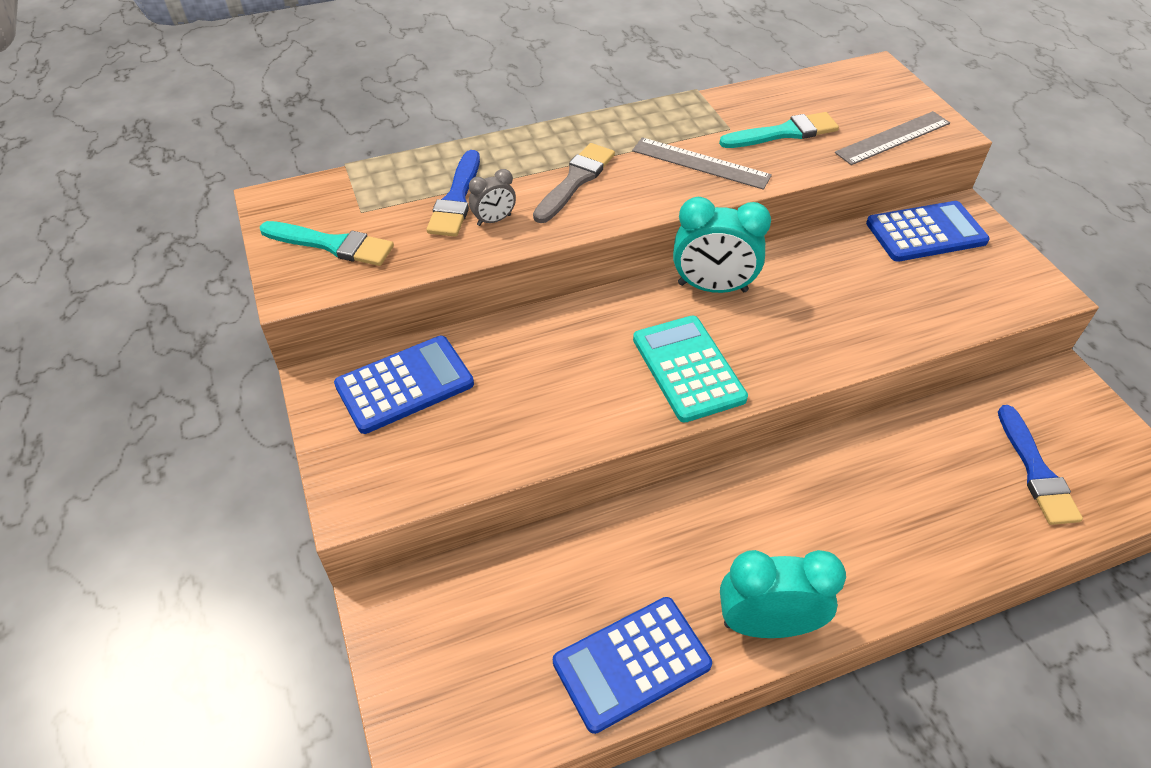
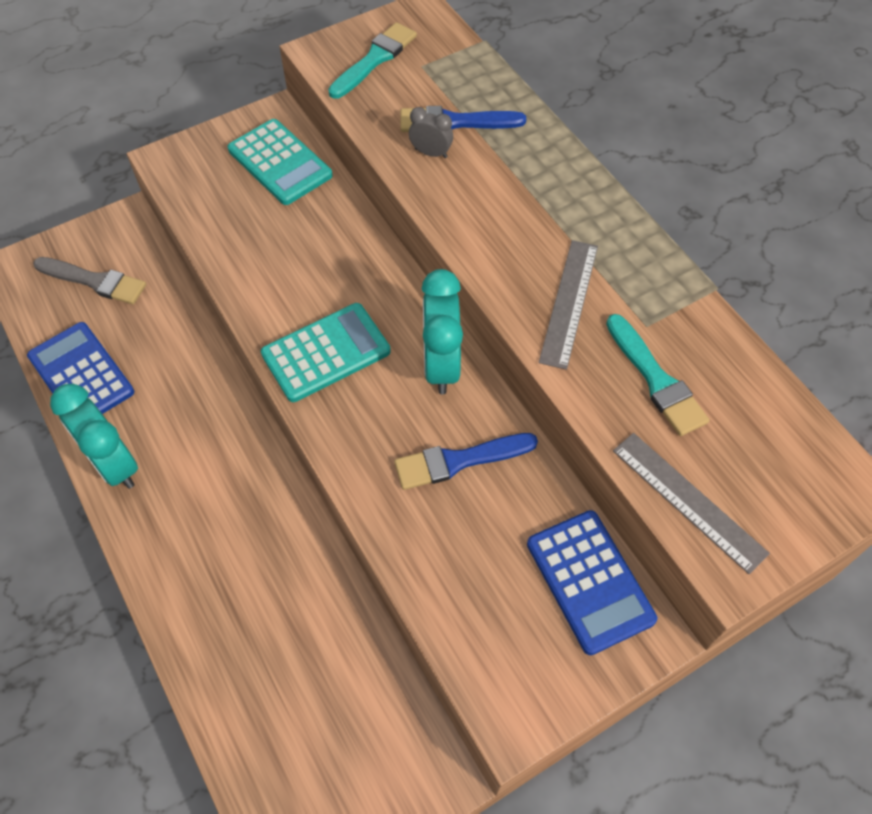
camera: 80 degrees right, 10 degrees up
(332, 244) = (374, 59): turquoise brush -> turquoise brush turned 150 degrees counterclockwise
(404, 385) = (280, 163): blue calculator -> turquoise calculator
(494, 220) = (431, 153): grey clock -> grey clock turned 150 degrees clockwise
(575, 181) = (506, 202): grey brush -> grey brush (95, 281)
(766, 624) = (114, 464): turquoise clock -> turquoise clock turned 150 degrees clockwise
(1036, 471) = (296, 717): blue brush -> blue brush (459, 461)

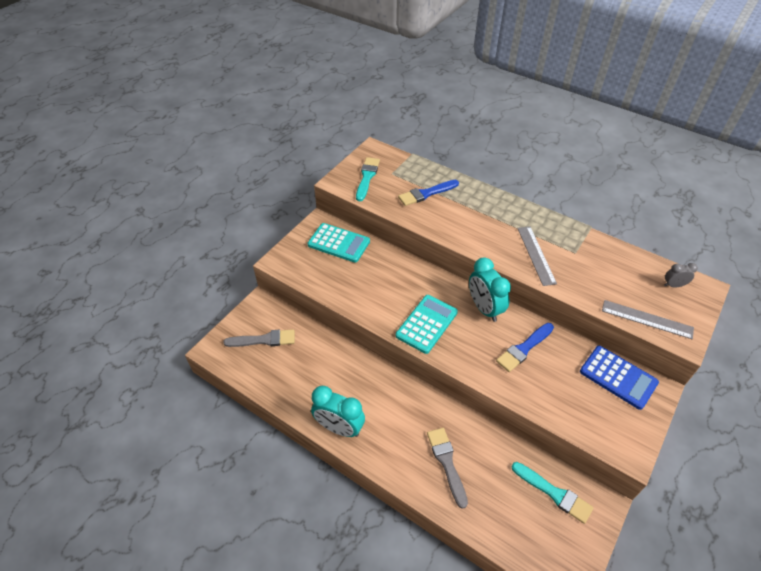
camera: 25 degrees left, 10 degrees down
(81, 374) = (289, 390): blue calculator -> none
(235, 591) = (447, 463): none -> grey brush
(431, 153) = (425, 211): grey clock -> grey clock (673, 285)
(656, 380) = (596, 274): turquoise brush -> turquoise brush (554, 493)

